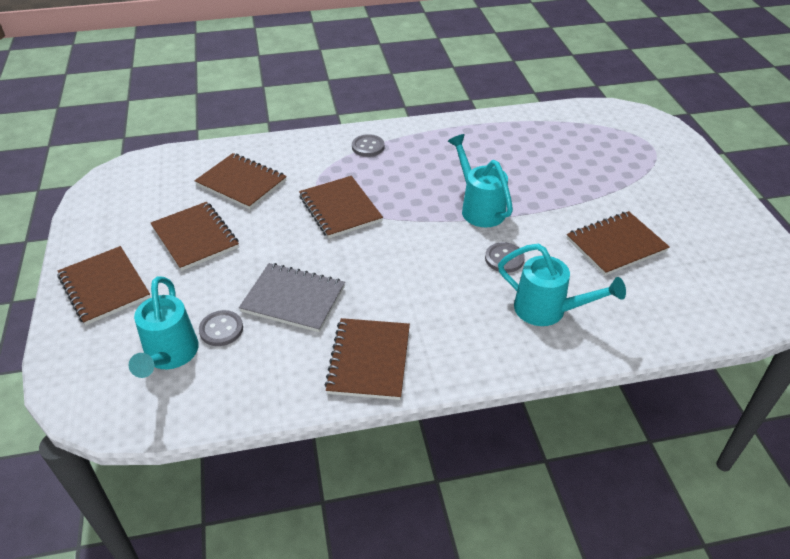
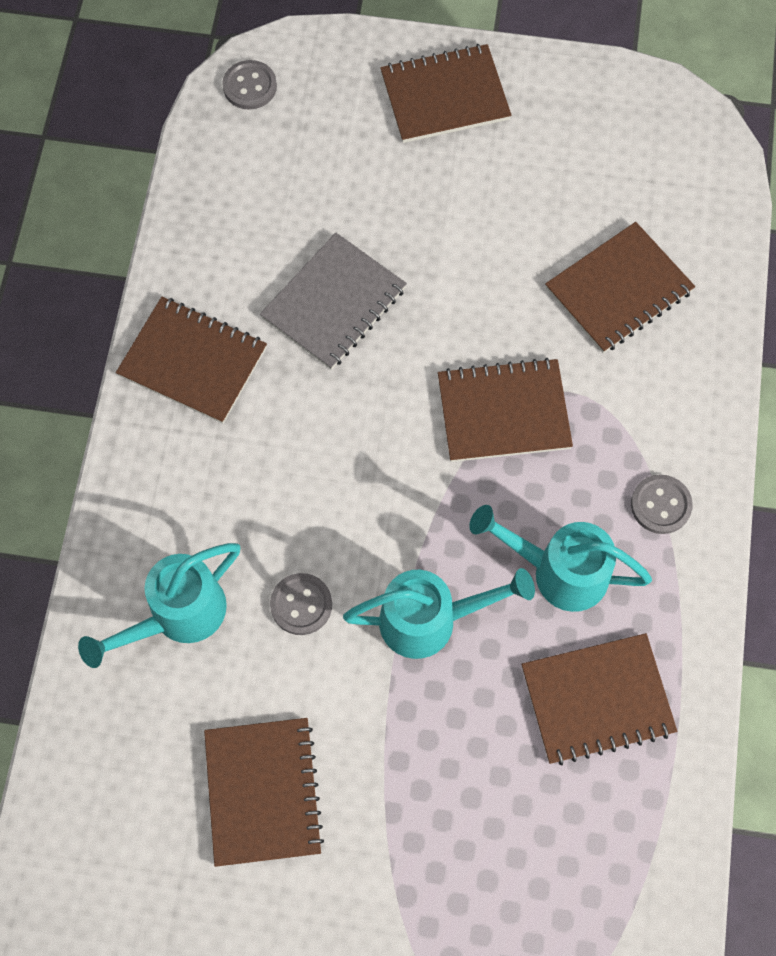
camera: 110 degrees right, 25 degrees up
(169, 356) = (294, 153): turquoise watering can -> turquoise watering can (558, 571)
(195, 237) = (506, 209): brown notebook -> brown notebook (597, 700)
(221, 329) = (314, 212): grey button -> grey button (250, 86)

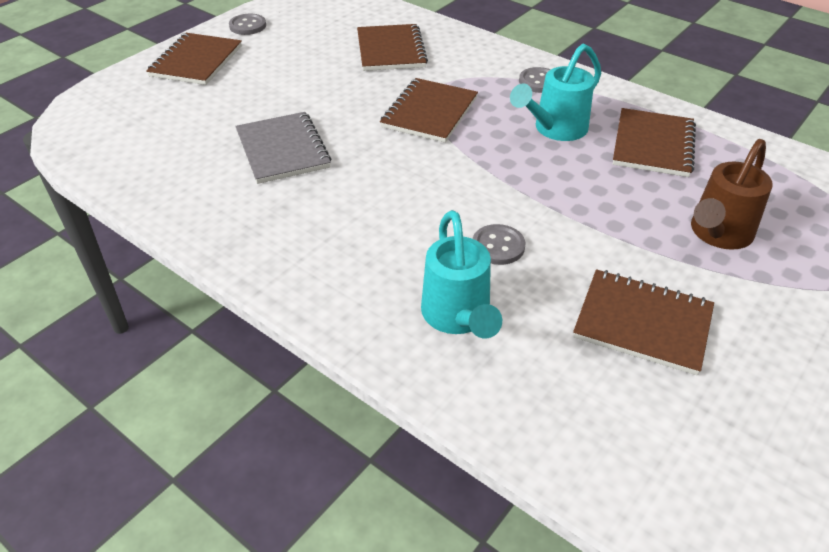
camera: 60 degrees left, 25 degrees down
(193, 362) = (253, 230): brown notebook -> none
(250, 86) = (80, 128): grey button -> grey button (247, 26)
(431, 620) = (553, 191): turquoise watering can -> none
(454, 828) = (717, 234): none -> brown watering can

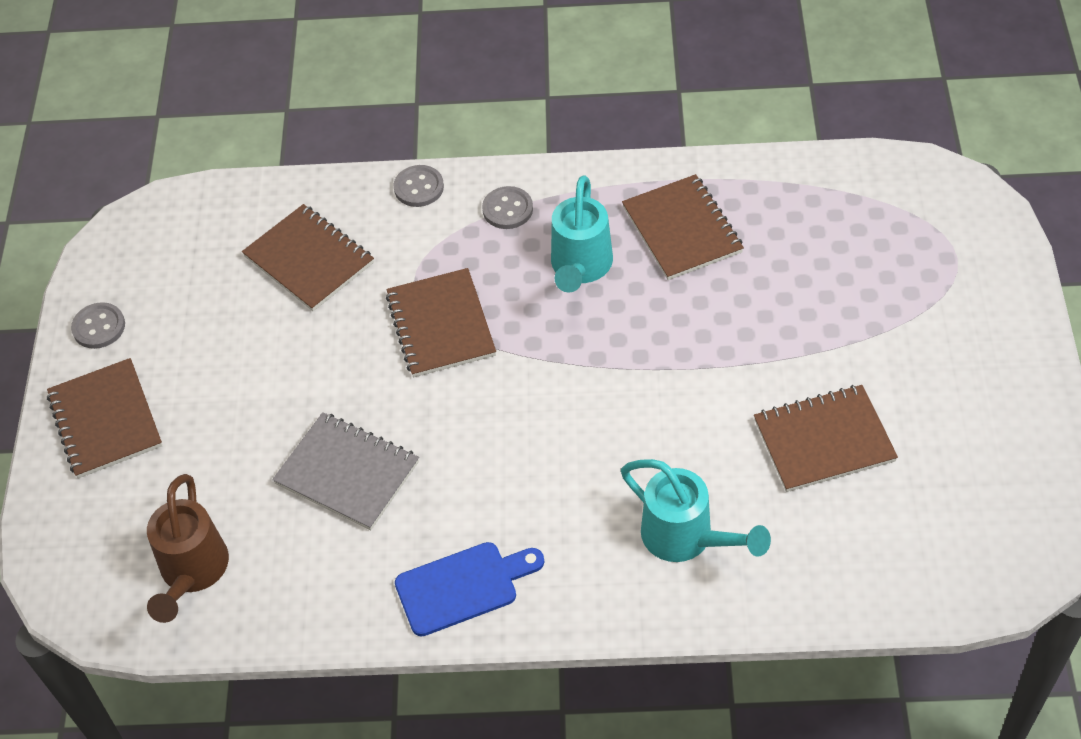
camera: 35 degrees left, 10 degrees up
(271, 247) = (463, 586): none -> blue cutting board
(498, 246) = (652, 444): grey button -> grey button (419, 187)
(717, 234) = (811, 305): brown watering can -> brown watering can (192, 573)

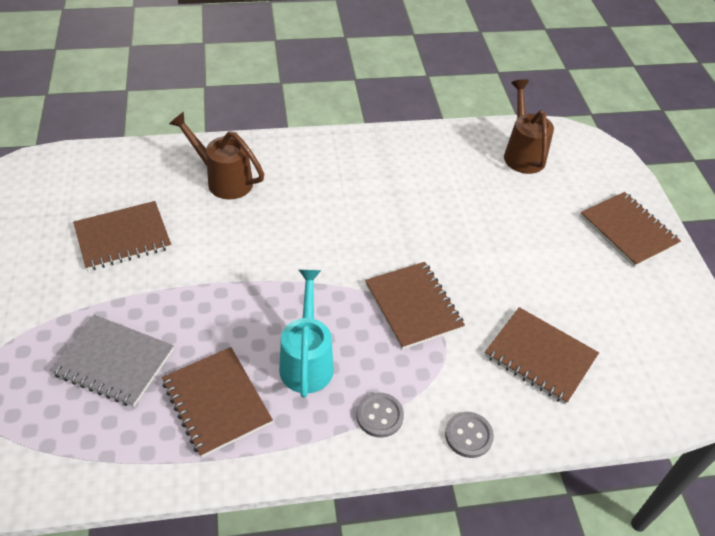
camera: 165 degrees right, 5 degrees down
(99, 327) = (676, 293): grey button -> none
(347, 473) = (449, 206): grey notebook -> grey notebook (114, 362)
(463, 586) = (359, 152): blue cutting board -> none
(686, 538) = (223, 180): turquoise watering can -> brown watering can

